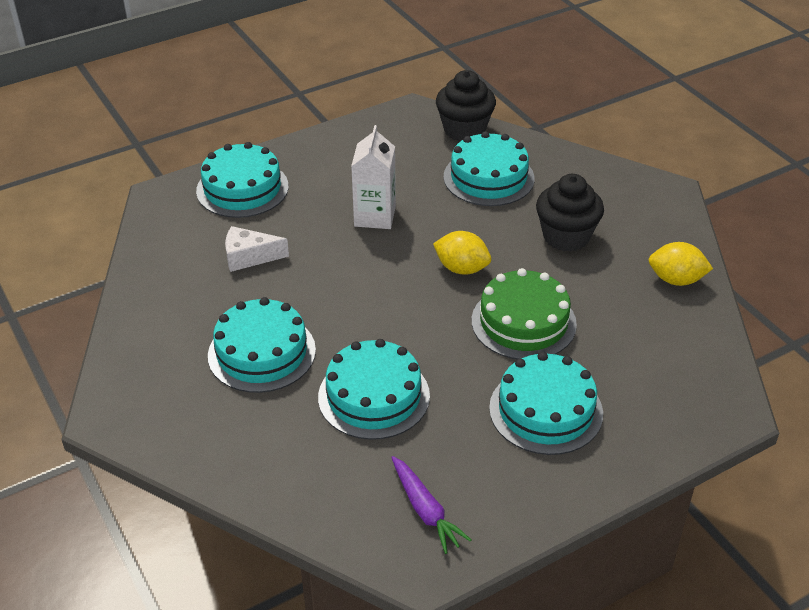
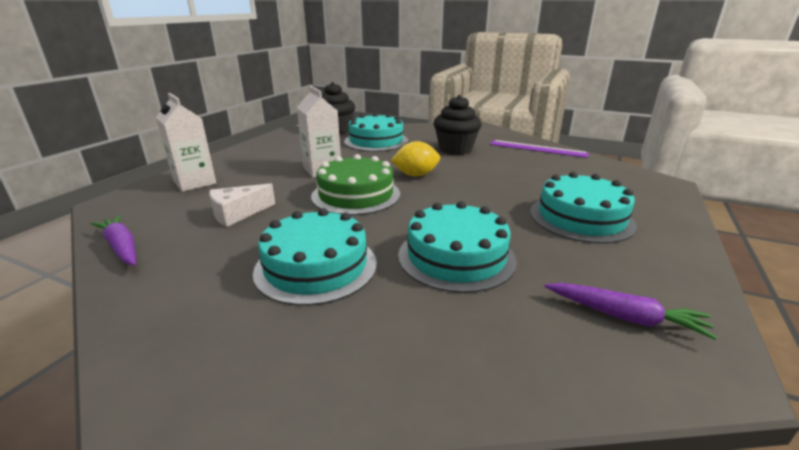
camera: 35 degrees left, 15 degrees down
(145, 263) = (121, 247): none -> purple carrot
(242, 188) = (195, 182): turquoise cake -> white carton
(523, 322) = (492, 185): green cake -> green cake (356, 195)
(676, 280) = (537, 149): yellow lemon -> purple ruler

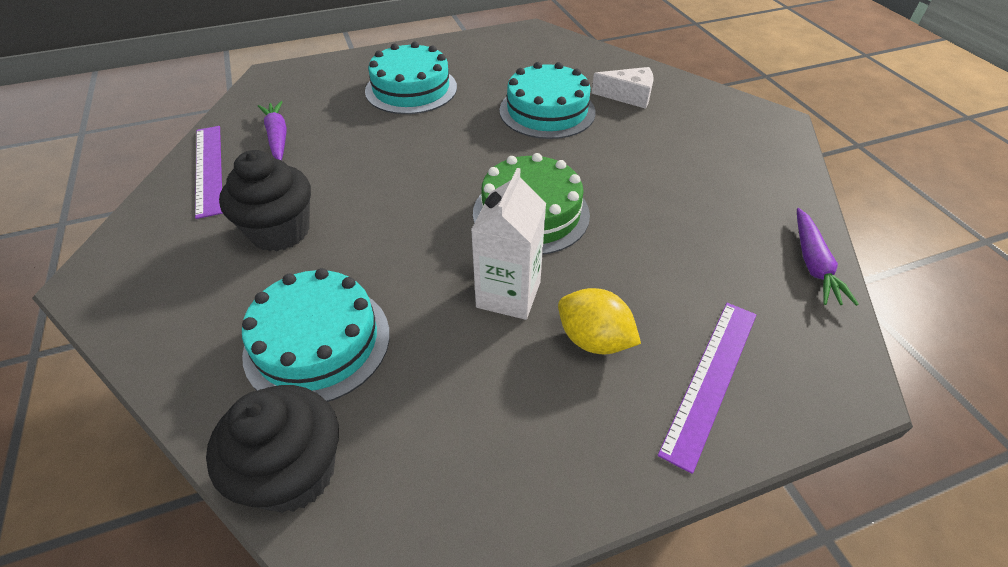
camera: 135 degrees left, 20 degrees up
(195, 182) = (711, 379): white carton -> purple ruler
(238, 213) = (678, 255): white cheese -> white cheese (628, 96)
(316, 266) = (648, 152): turquoise cake -> none
(416, 175) = (424, 208): yellow lemon -> yellow lemon (593, 340)
(625, 317) = (523, 51): purple carrot -> purple carrot (277, 137)

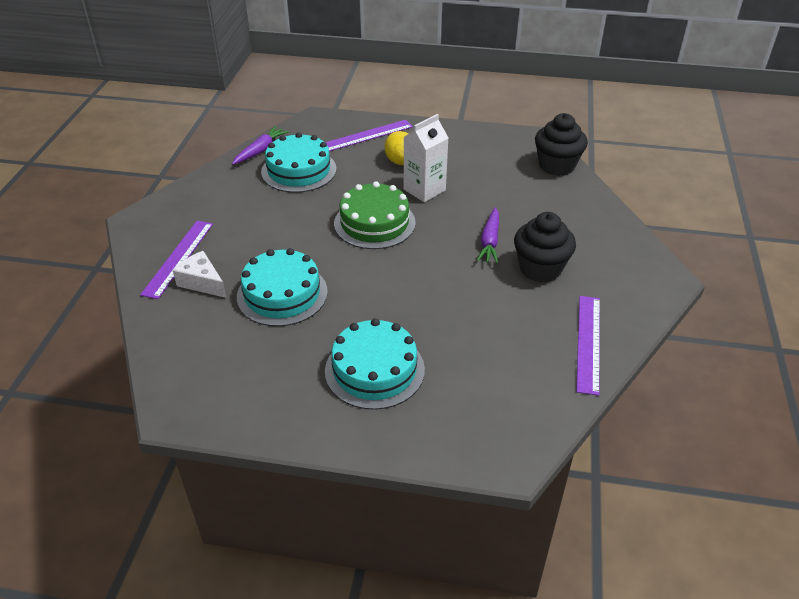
camera: 150 degrees left, 5 degrees down
(277, 137) = (523, 357): purple carrot -> purple carrot (490, 241)
(317, 342) = (534, 203): turquoise cake -> turquoise cake (299, 170)
(680, 105) = (178, 258): none -> purple ruler

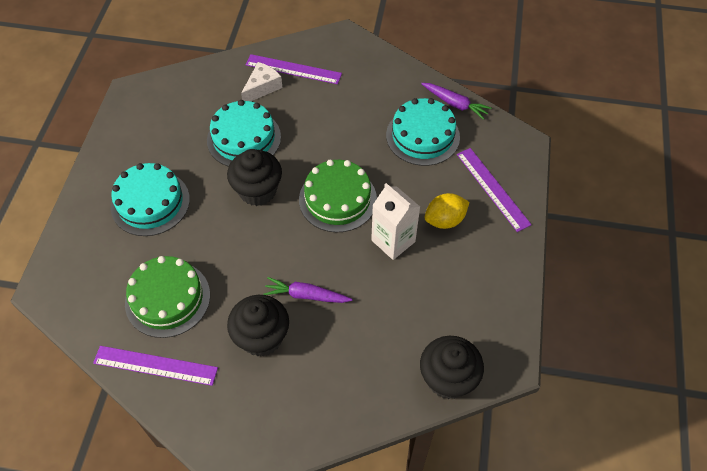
camera: 90 degrees right, 15 degrees up
(361, 279) = (257, 191): none -> black cupcake
(507, 341) = (167, 298): none -> green cake

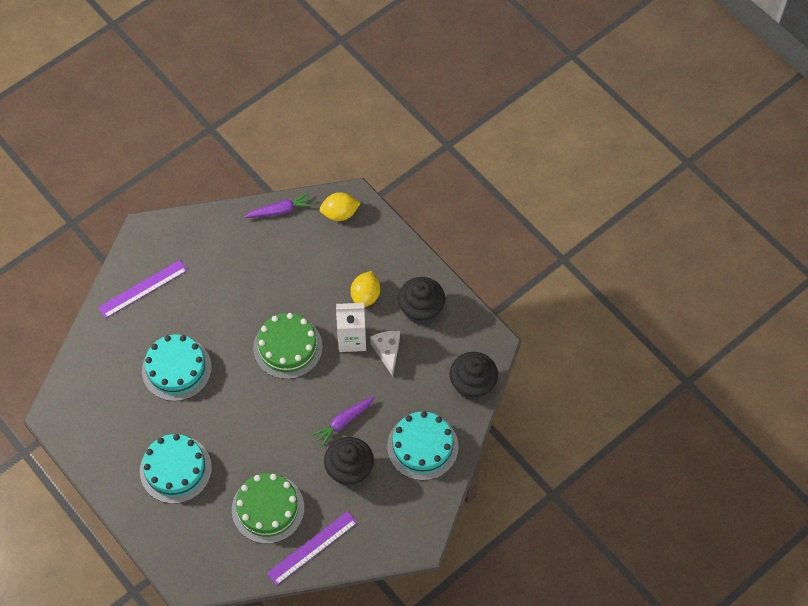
camera: 50 degrees left, 5 degrees up
(257, 191) = (232, 392): black cupcake -> black cupcake (421, 310)
(262, 87) = (140, 322): white cheese -> white cheese (387, 351)
(422, 136) = (287, 253): turquoise cake -> turquoise cake (422, 446)
(492, 188) = (369, 247): purple ruler -> none
(499, 145) = (340, 213): none -> yellow lemon

